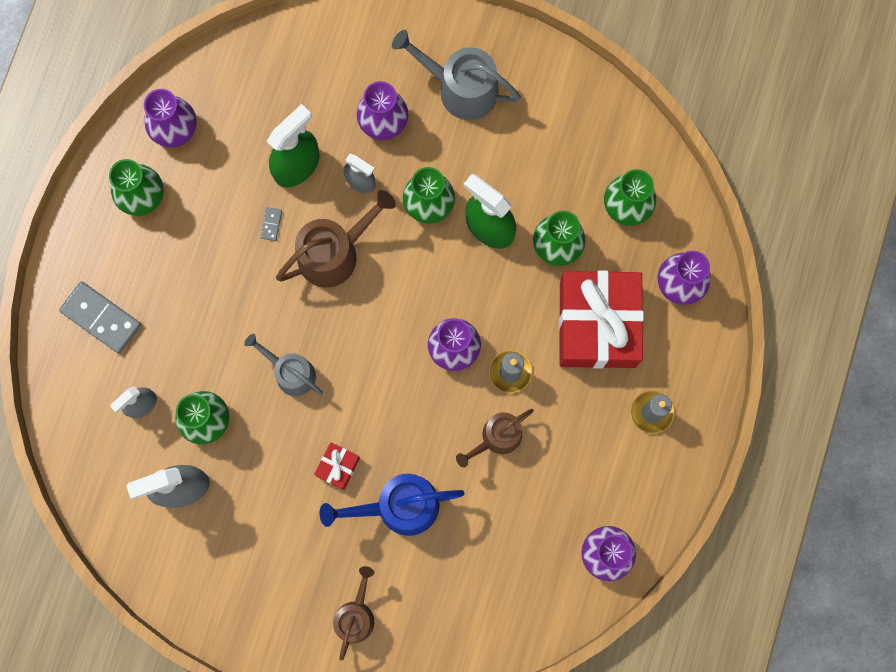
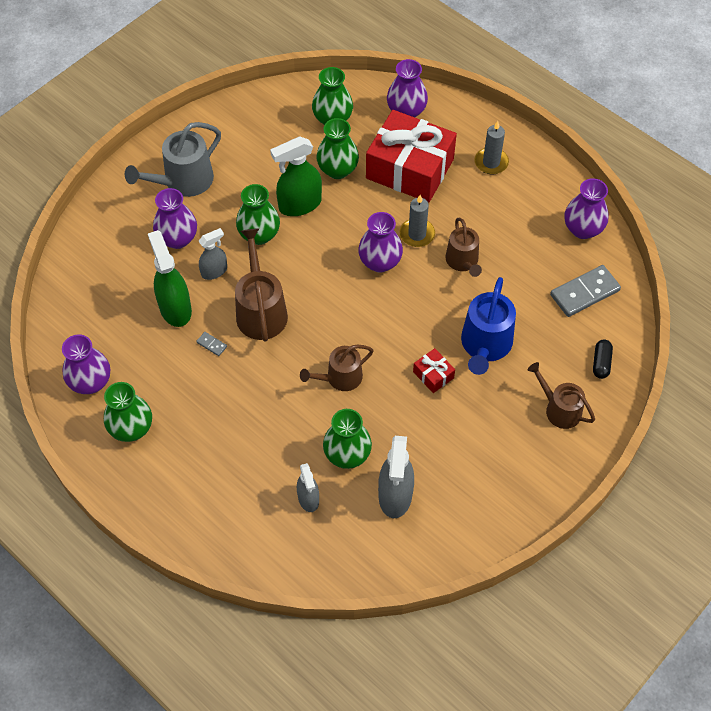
camera: 65 degrees left, 20 degrees down
(101, 318) = (216, 501): grey domino -> grey domino (585, 293)
(291, 373) = (340, 378): grey watering can -> brown watering can
(434, 639) = (601, 363): none -> black capsule

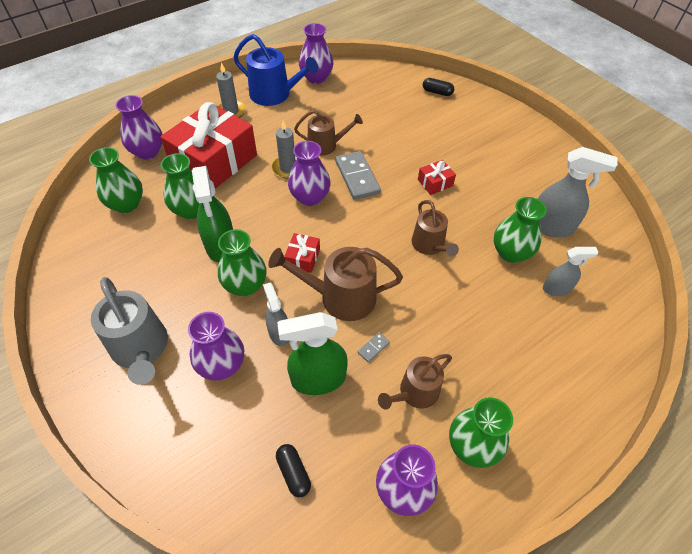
camera: 80 degrees left, 5 degrees down
(95, 307) = (293, 473): none -> black capsule
(299, 272) = (303, 258): none -> red gift
(485, 345) = (411, 147): blue watering can -> blue watering can (274, 95)
(559, 409) = (474, 120): brown watering can -> brown watering can (415, 393)
(585, 293) = (374, 88): grey domino -> grey domino (357, 177)

